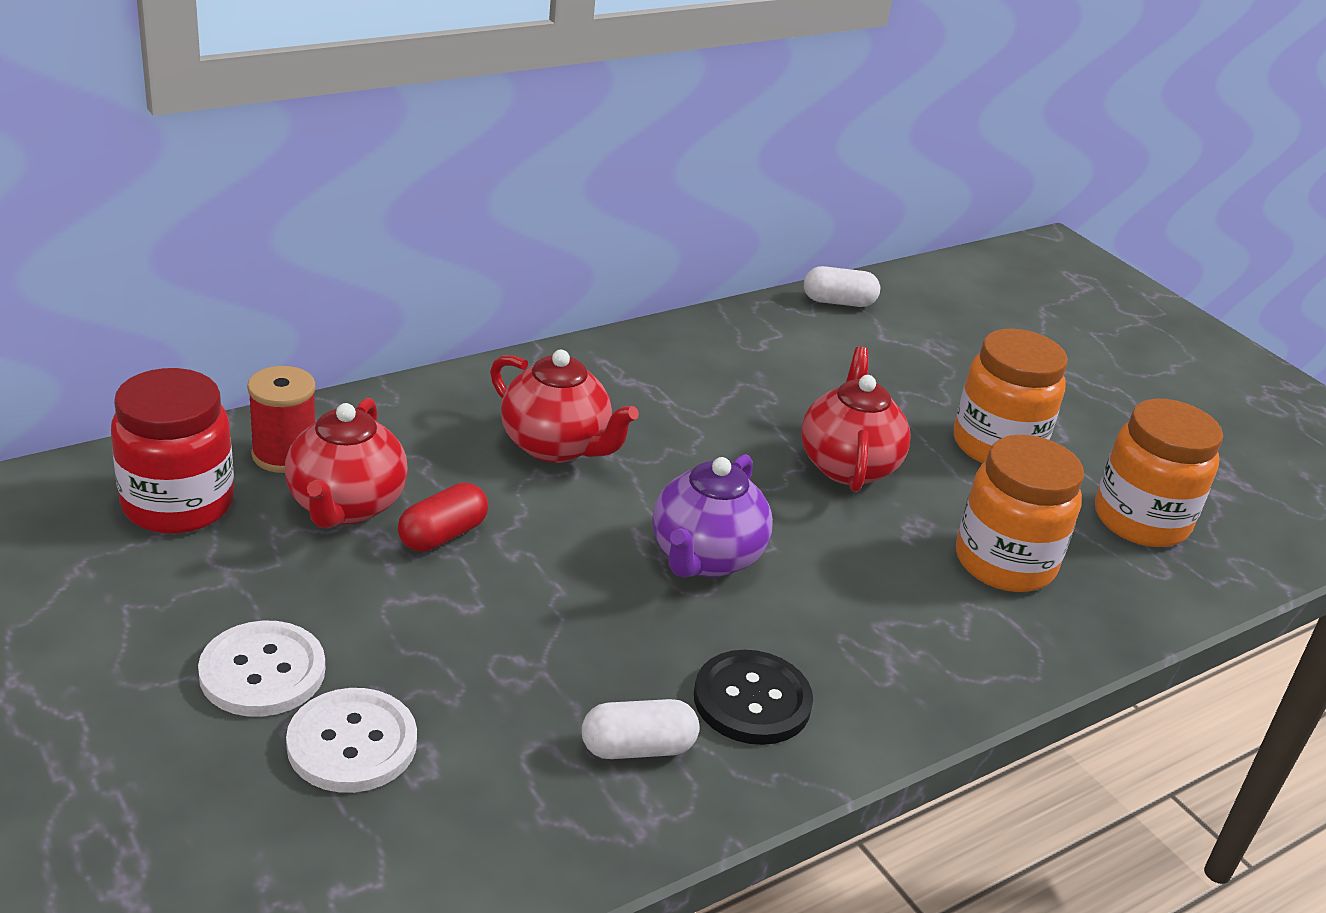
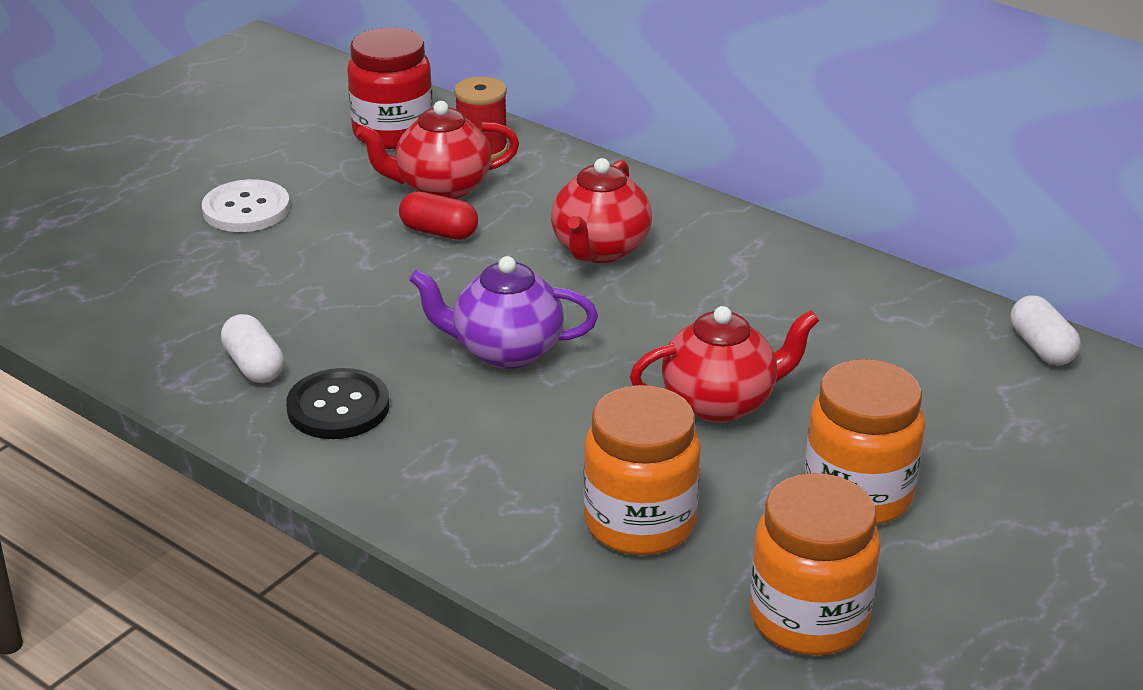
camera: 75 degrees right, 0 degrees up
(352, 743) = (198, 257): white button -> none

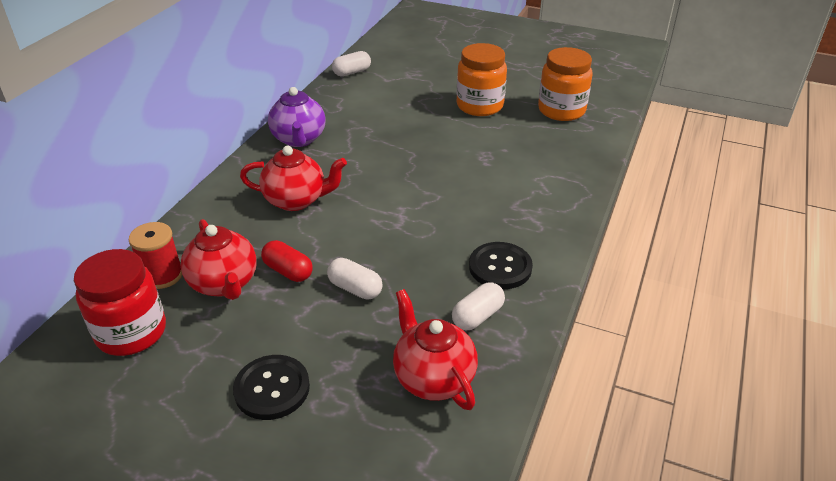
camera: 105 degrees left, 5 degrees up
(246, 209) = (272, 388): white button -> black button
(372, 278) = (355, 288): none -> white capsule
(439, 232) = (288, 271): red capsule -> red capsule turned 60 degrees counterclockwise
(505, 351) = (416, 216): purple teapot -> purple teapot (299, 139)
(640, 523) = (532, 154): orange jar -> none
(720, 402) = (431, 144): red teapot -> red teapot (433, 378)

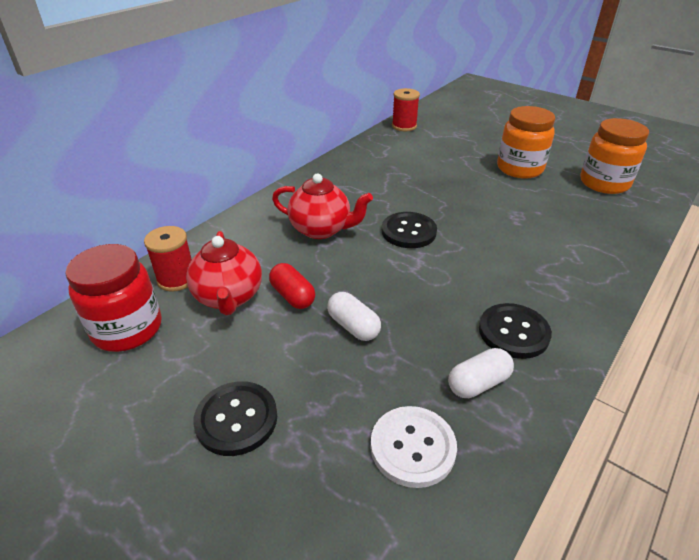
camera: 15 degrees right, 0 degrees up
(299, 139) = (340, 176): purple teapot -> none
(352, 72) = (404, 126): white capsule -> red spool
(384, 189) = (408, 232): none -> black button
(433, 378) = (412, 447): red teapot -> white button

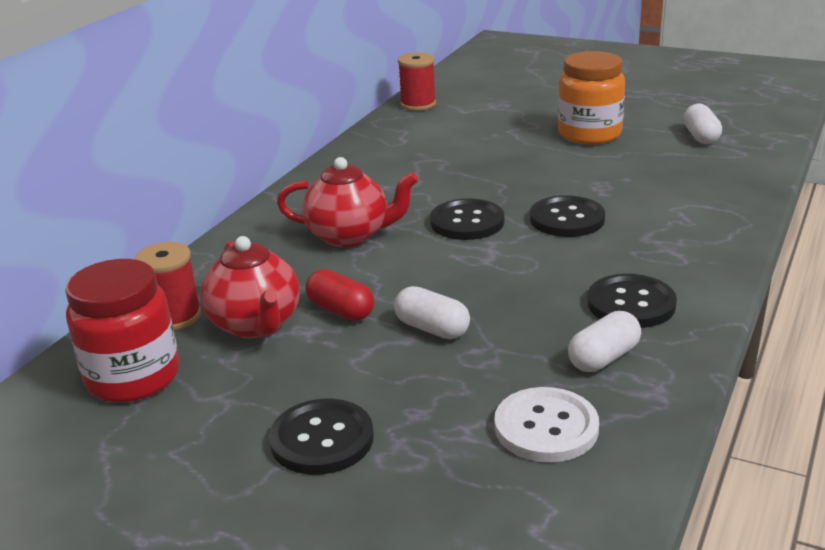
camera: 10 degrees left, 10 degrees down
(483, 241) = (567, 219): none -> black button
(604, 183) = (701, 136): orange jar -> white capsule

